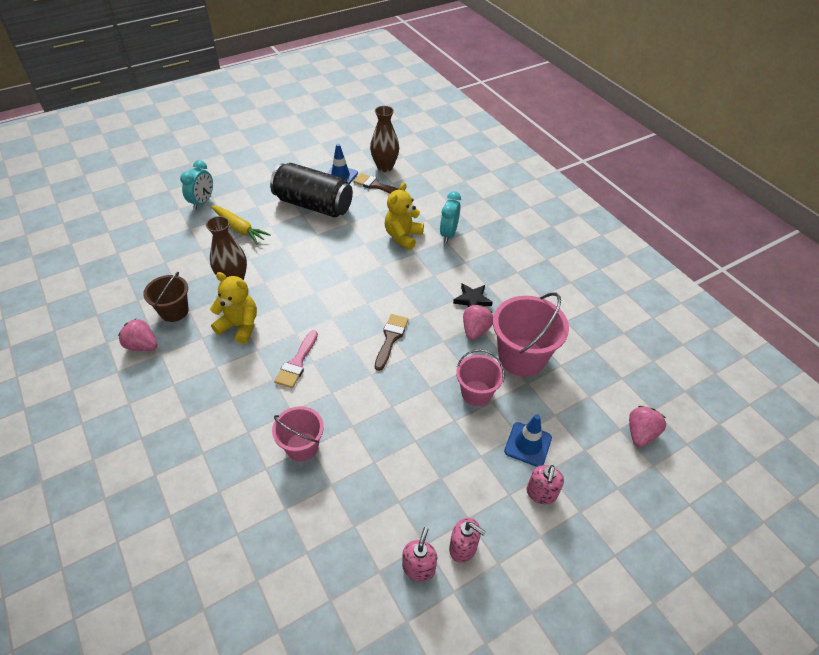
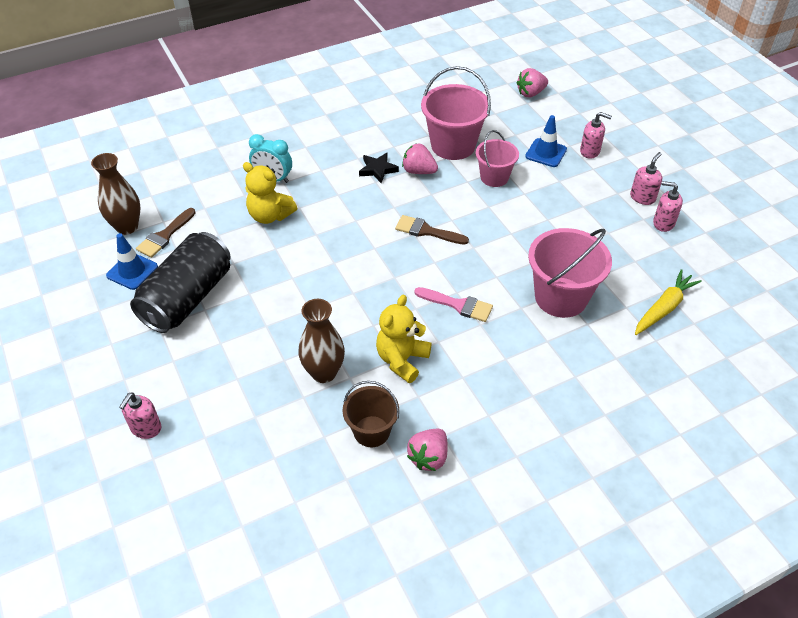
camera: 85 degrees left, 0 degrees up
(202, 202) = (146, 428): turquoise clock -> pink soap dispenser
(239, 229) = (219, 376): yellow carrot -> yellow carrot (664, 308)
(302, 446) = (561, 297): pink bucket -> pink bucket, size x1.63
(640, 433) = (530, 93): pink strawberry -> pink strawberry turned 60 degrees counterclockwise

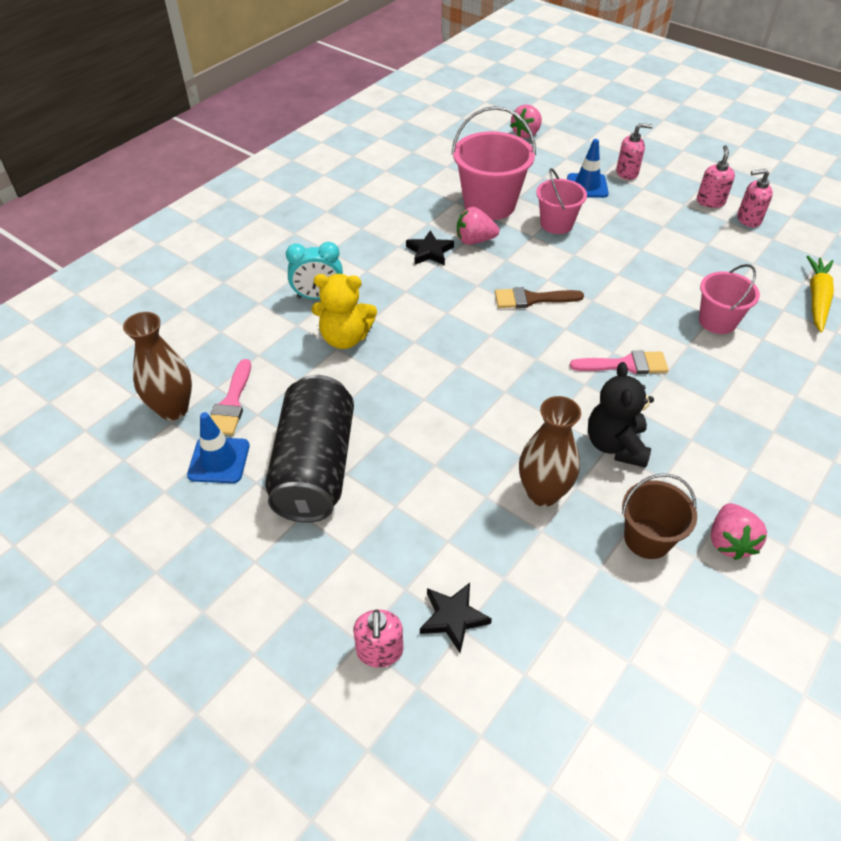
camera: 25 degrees left, 0 degrees up
(165, 236) = (231, 403): brown brush -> pink brush
(204, 427) = (453, 618): none -> black star
(402, 360) = (615, 445): yellow teddy bear -> black teddy bear
(561, 297) = (717, 321): pink bucket -> pink bucket, size x0.61

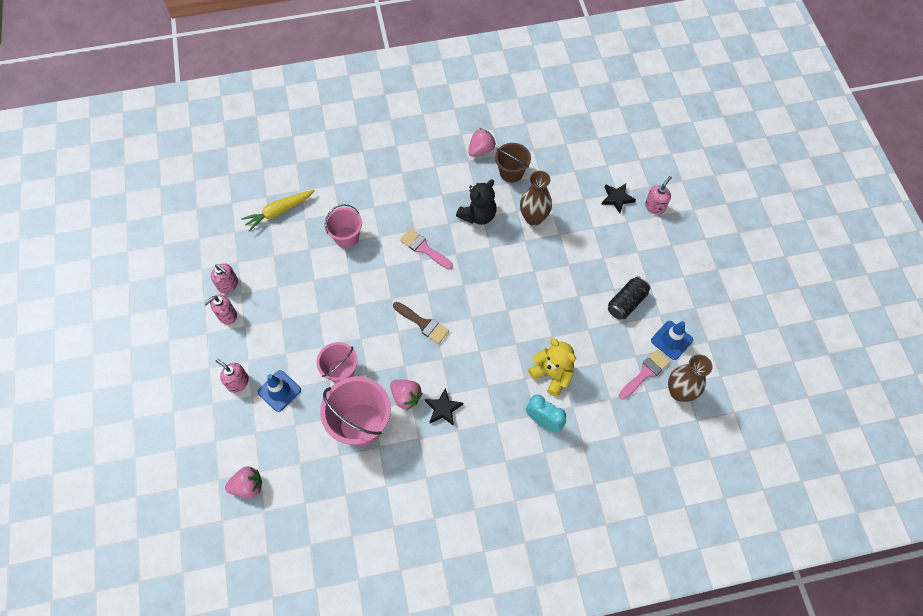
camera: 140 degrees left, 15 degrees up
(315, 467) = (626, 303): black can -> black can, size x0.55

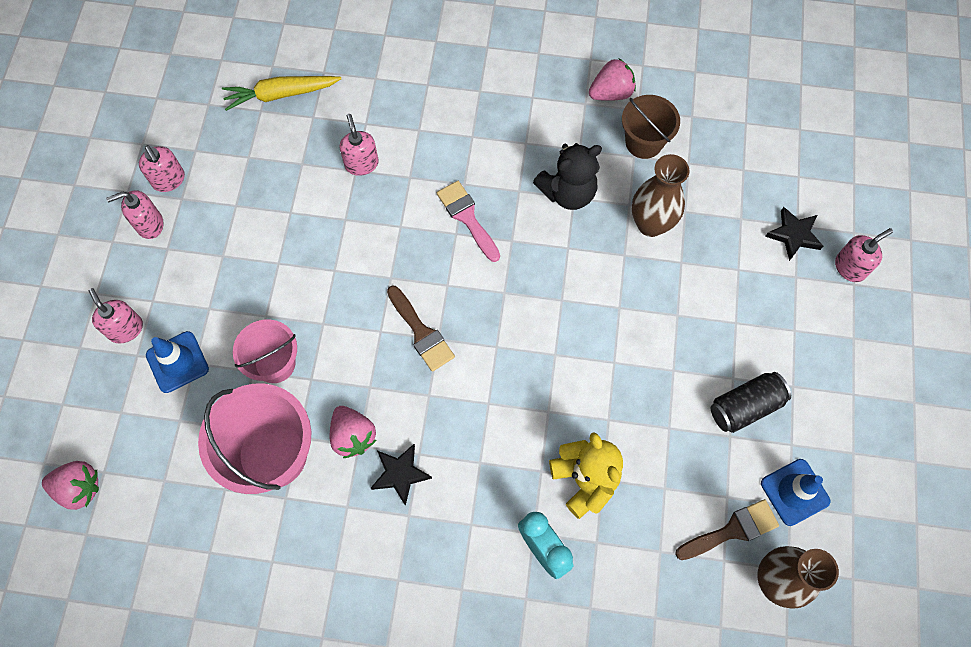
camera: 20 degrees right, 5 degrees up
(346, 237) = (361, 163): pink bucket -> pink soap dispenser
(645, 373) = (732, 530): pink brush -> brown brush

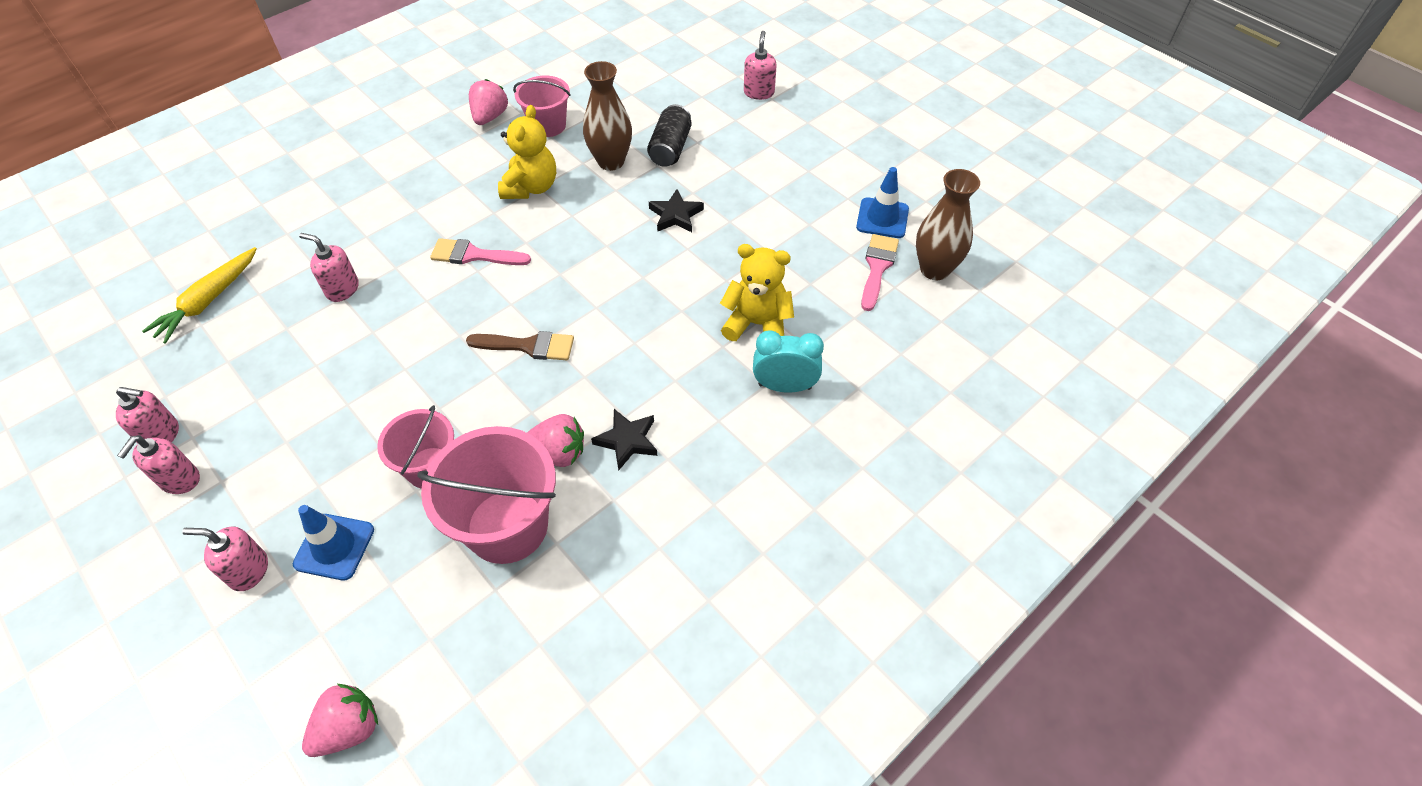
camera: 50 degrees left, 15 degrees down
(568, 192) = (531, 187): black teddy bear -> yellow teddy bear
(644, 142) = (548, 125): brown bucket -> pink bucket
(732, 530) = (877, 267): brown brush -> pink brush
(745, 406) = (796, 202): black can -> black can (670, 148)
(794, 235) = (706, 102): black star -> black star (675, 215)

